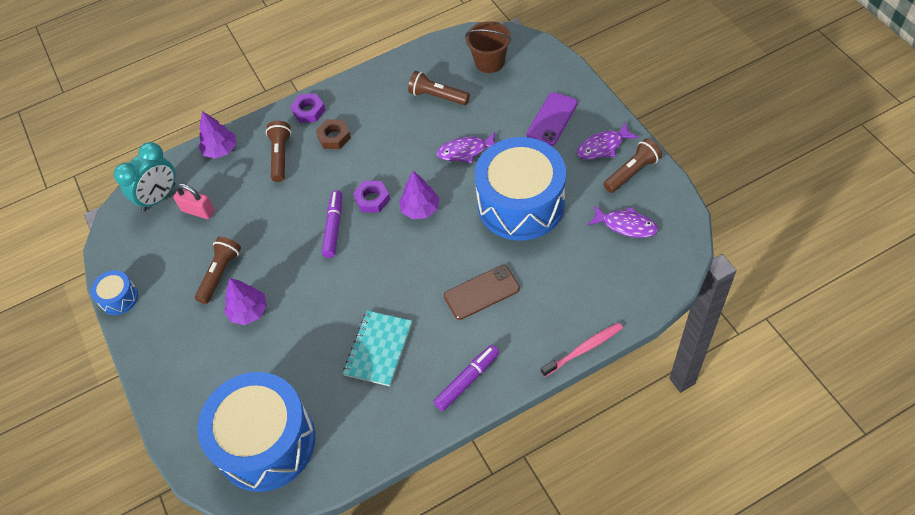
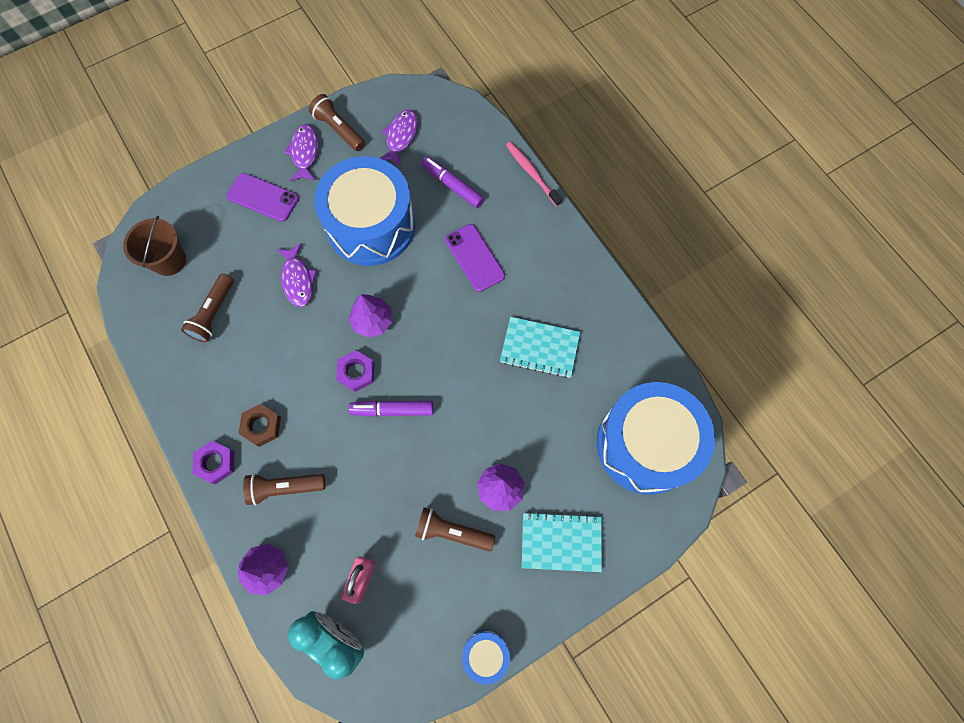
camera: 100 degrees left, 15 degrees up
(192, 359) = (561, 542): none -> turquoise notebook
(467, 380) = (568, 266): purple marker -> purple marker (452, 186)
(481, 292) = (474, 258): brown phone -> purple phone
(603, 147) = (305, 152): purple fish -> purple fish turned 150 degrees counterclockwise

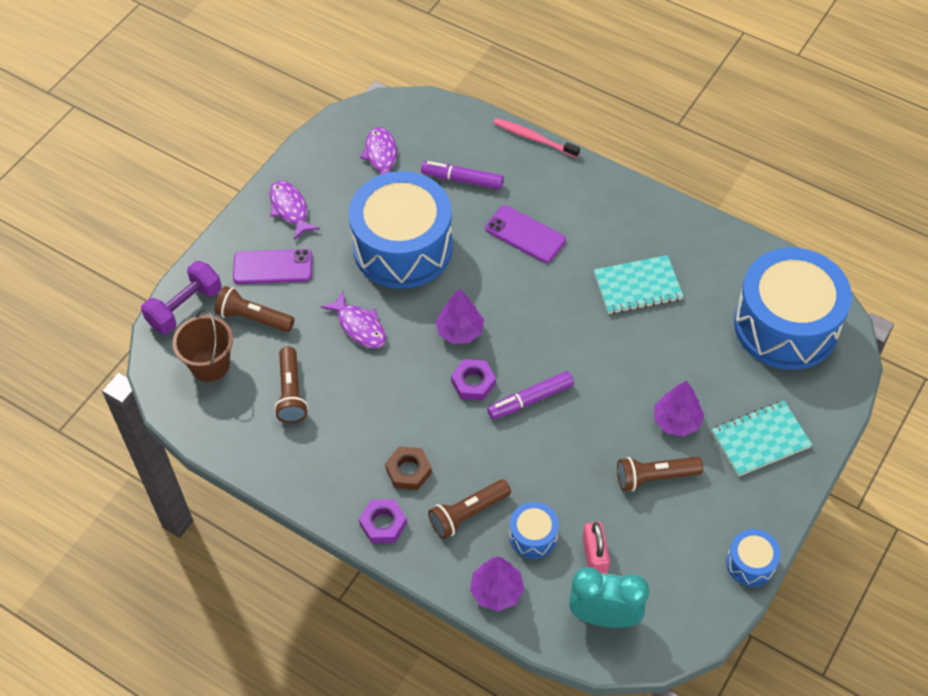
camera: 25 degrees left, 15 degrees down
(179, 203) = (185, 307): none -> purple dumbbell
(324, 534) = (533, 536): none -> blue drum
(339, 129) = (312, 174): brown flashlight -> brown flashlight (253, 318)

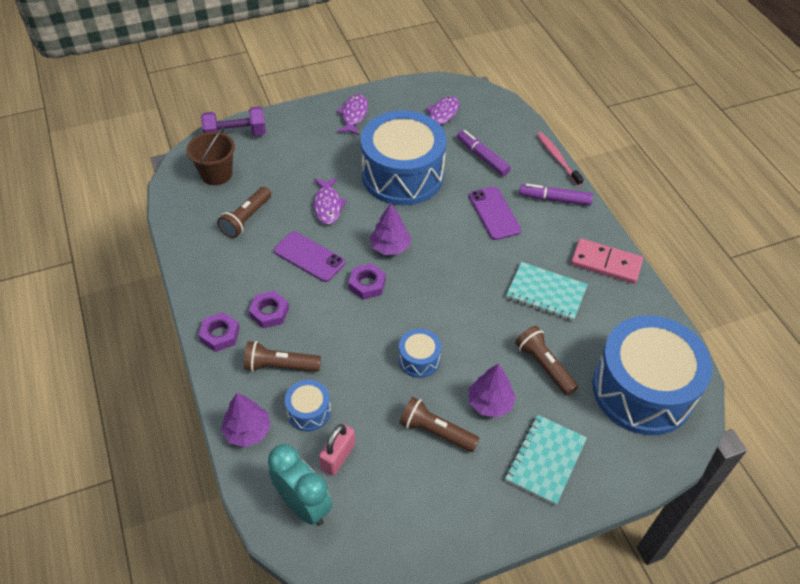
camera: 35 degrees right, 5 degrees down
(253, 318) = (269, 163): brown flashlight -> brown flashlight (544, 366)
(273, 267) = (310, 141): purple phone -> purple phone (309, 257)
(408, 471) = (269, 312): brown nut -> purple nut
(530, 400) = (395, 320): purple marker -> purple marker (554, 199)
(664, 223) = (606, 263): none -> pink domino
(750, 563) = (452, 548): blue drum -> blue drum (419, 359)
(760, 439) = (545, 460): turquoise notebook -> turquoise notebook turned 75 degrees counterclockwise

